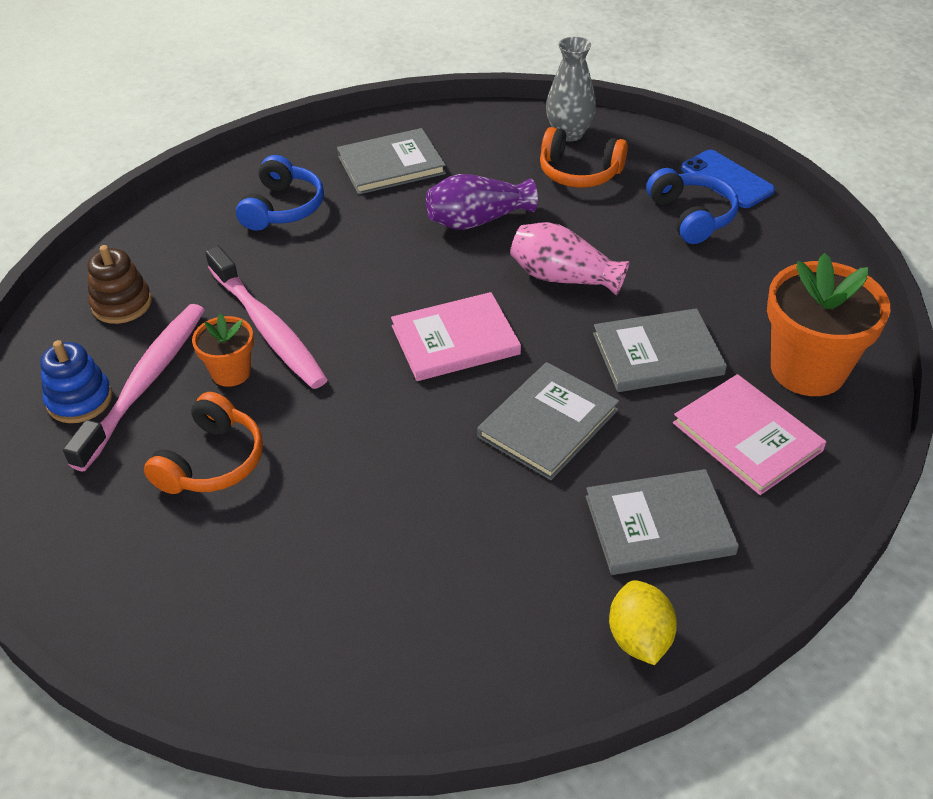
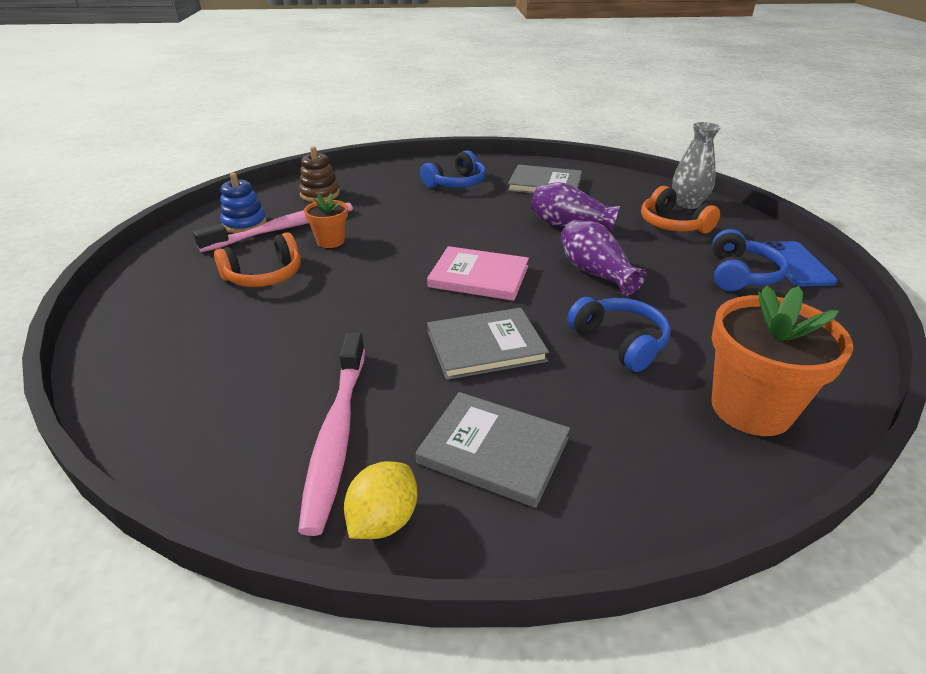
camera: 35 degrees right, 10 degrees down
(268, 328) = (377, 229): pink toothbrush -> pink toothbrush (336, 435)
(563, 277) = (595, 273): pink vase -> purple vase
(657, 354) = (620, 342): grey book -> blue headphones
(747, 436) = (640, 428): pink book -> none

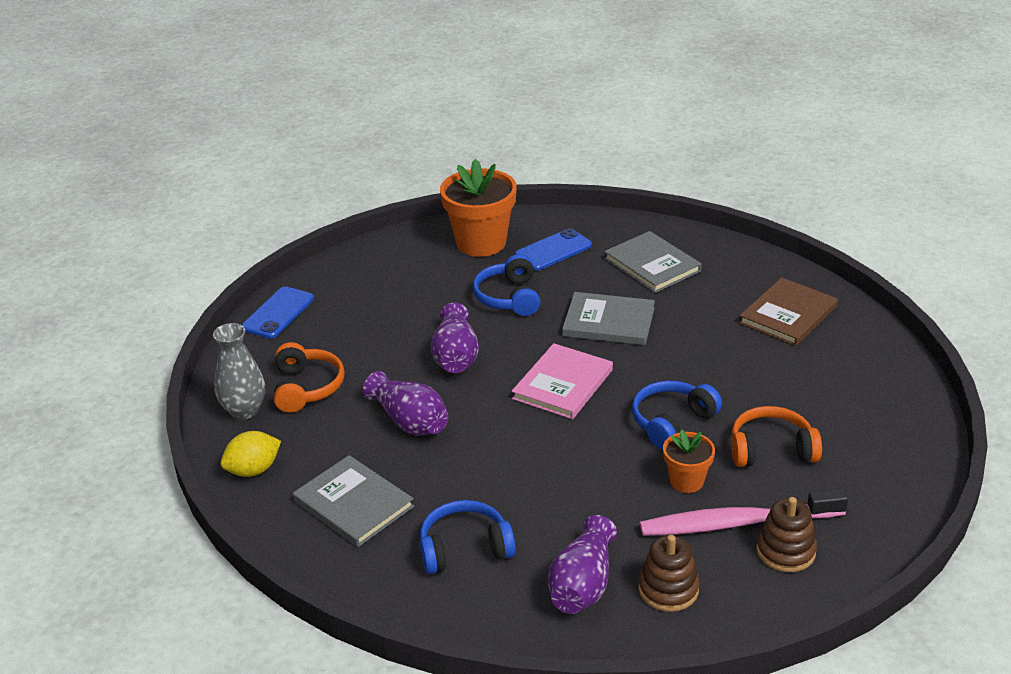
camera: 150 degrees left, 0 degrees up
(244, 223) = (785, 551): blue stacking toy -> brown stacking toy
(265, 424) = (788, 315): none -> brown book
(336, 435) = (743, 296): pink toothbrush -> none
(373, 185) = (582, 585): none -> purple vase
(383, 520) = (731, 254): yellow lemon -> yellow lemon (253, 470)
(479, 276) = (563, 384): pink book -> pink book turned 75 degrees clockwise
(648, 428) = (553, 250): none -> blue phone
(740, 274) = (339, 318): blue headphones -> blue headphones (672, 422)

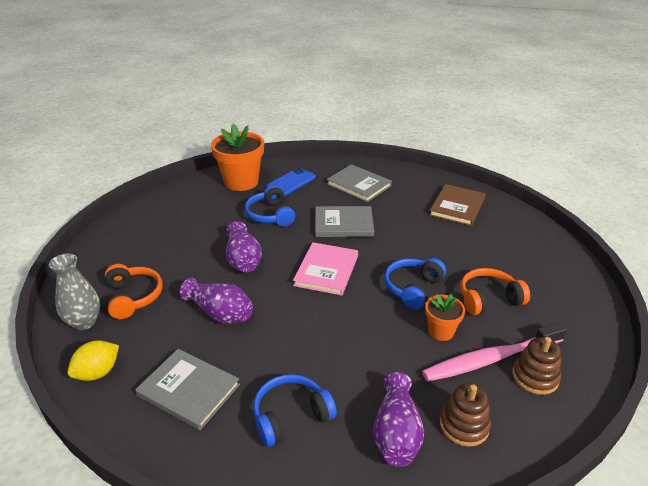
camera: 15 degrees left, 0 degrees up
(278, 313) = (103, 244): blue phone -> none

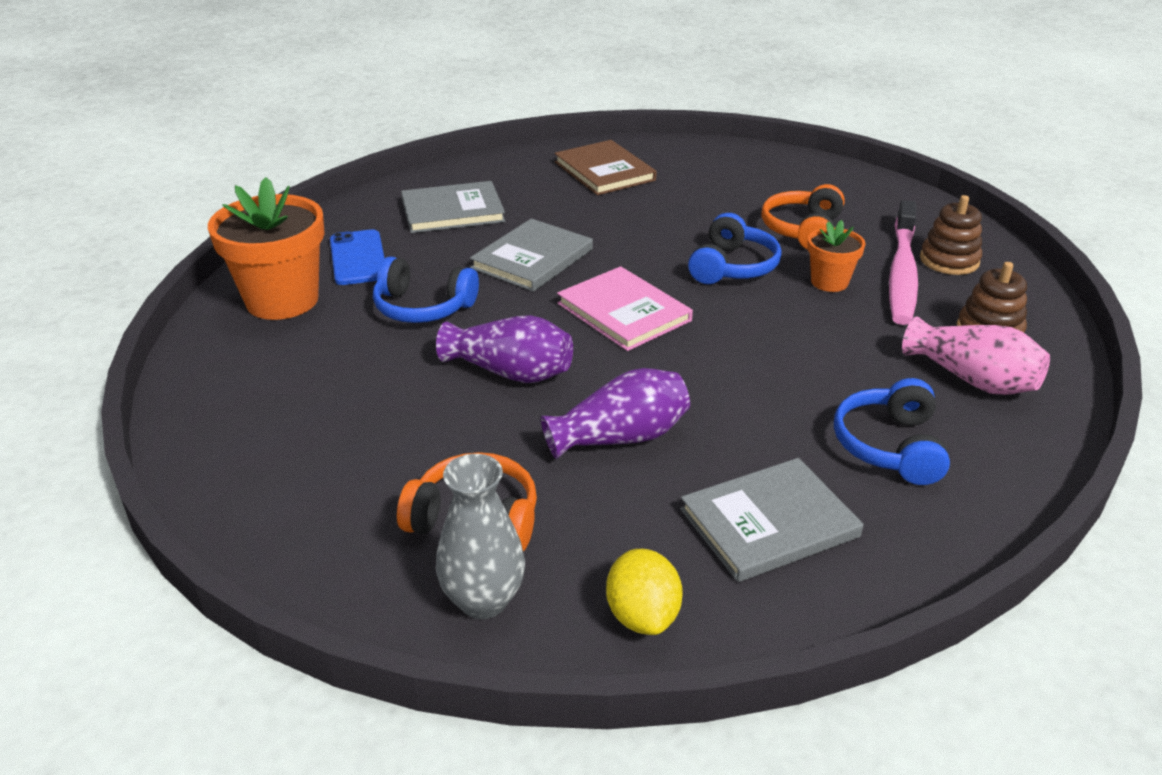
camera: 55 degrees left, 0 degrees up
(396, 433) = (972, 379): purple vase -> pink vase
(413, 288) = (732, 267): blue headphones -> blue headphones turned 135 degrees counterclockwise

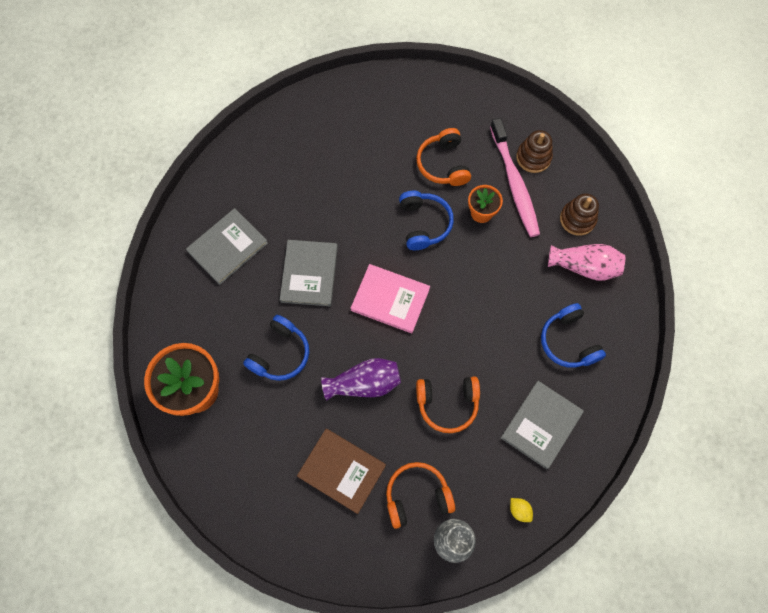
camera: 30 degrees left, 35 degrees up
(358, 258) = (207, 327): blue phone -> none
(423, 307) = (280, 354): blue headphones -> blue headphones turned 45 degrees counterclockwise
(604, 171) = (291, 152): brown book -> brown book (342, 471)
(620, 438) = (447, 404): purple vase -> orange headphones
(642, 615) = (519, 510): yellow lemon -> yellow lemon, size x0.60

